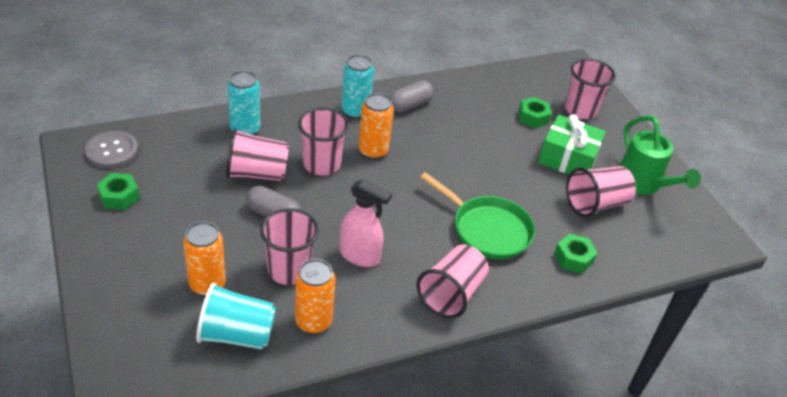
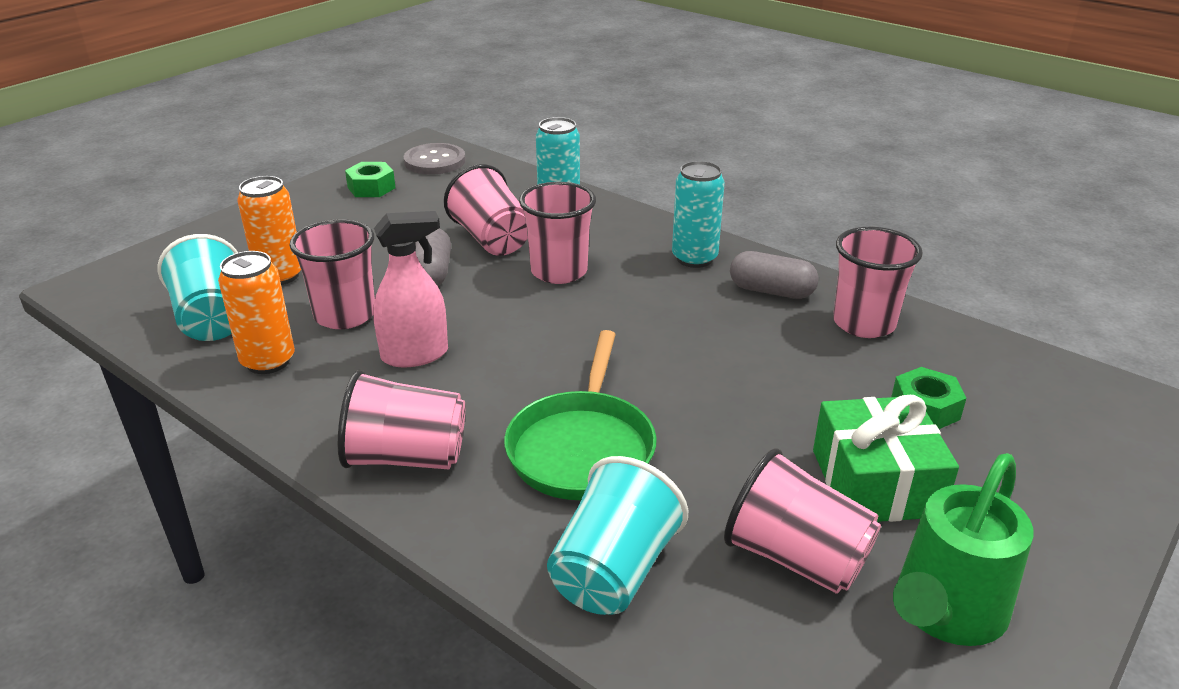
camera: 65 degrees right, 10 degrees down
(360, 256) = (415, 355): pink spray bottle -> pink spray bottle turned 105 degrees counterclockwise
(373, 151) = (632, 296): orange can -> none
(573, 258) = (613, 571): green nut -> turquoise cup
(580, 110) = (1038, 457): pink cup -> pink cup (864, 323)

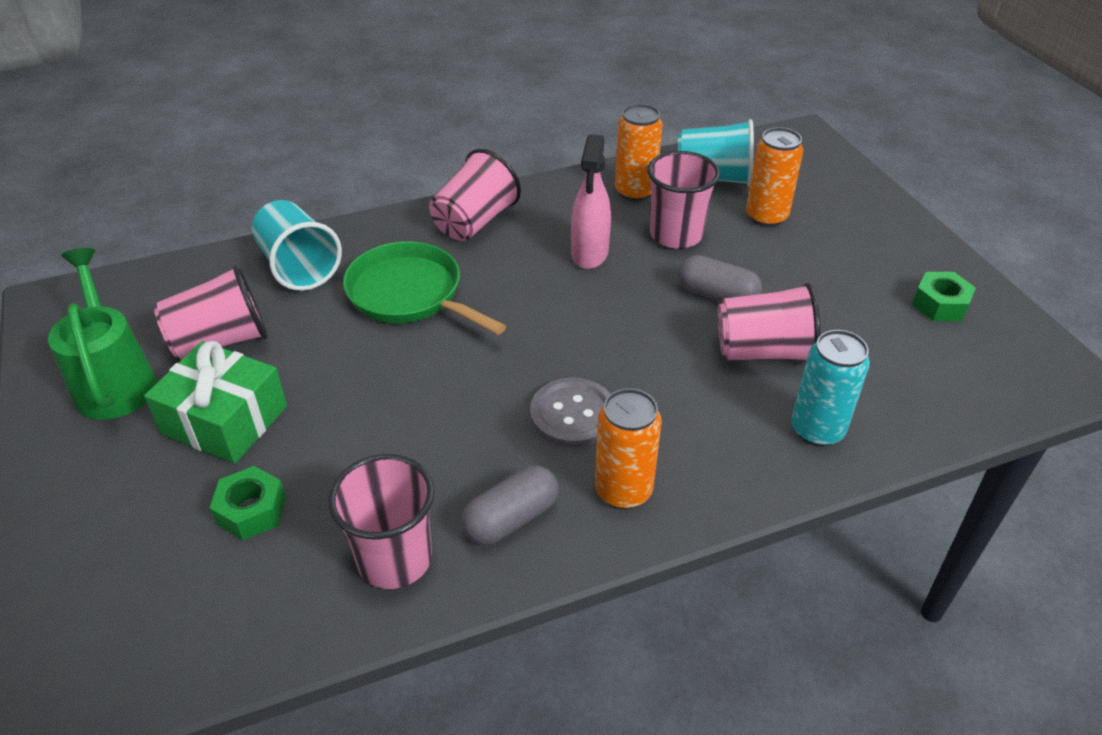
camera: 120 degrees right, 10 degrees up
(435, 161) = (1006, 371): grey button -> grey button (573, 415)
(559, 271) = (666, 374): pink cup -> none
(694, 258) = (623, 490): turquoise can -> orange can

